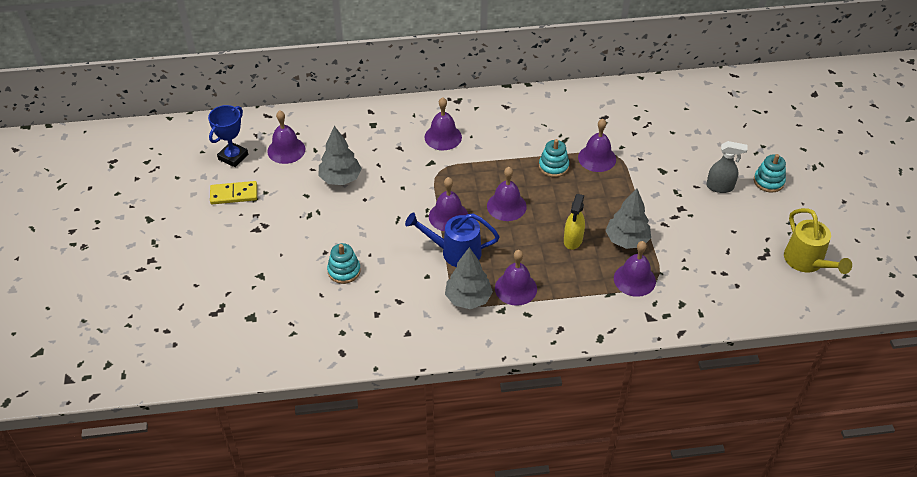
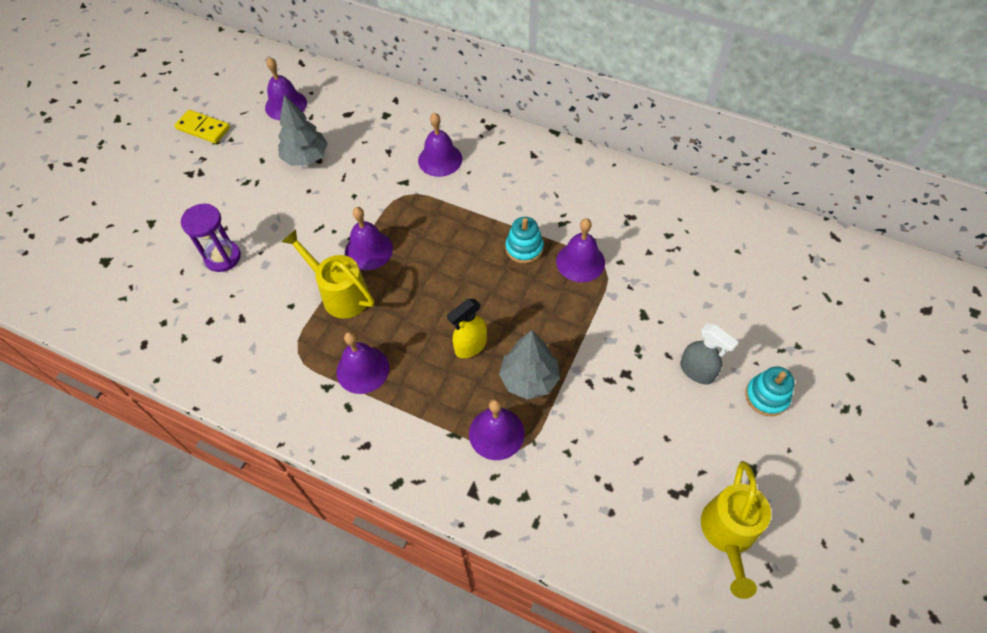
camera: 35 degrees right, 10 degrees up
(233, 157) = (236, 91): blue trophy -> none
(344, 271) = (223, 257): turquoise stacking toy -> purple hourglass
(454, 252) = (339, 293): blue watering can -> yellow watering can
(468, 298) = (306, 354): grey tree -> none
(506, 206) = (436, 269): purple bell -> none

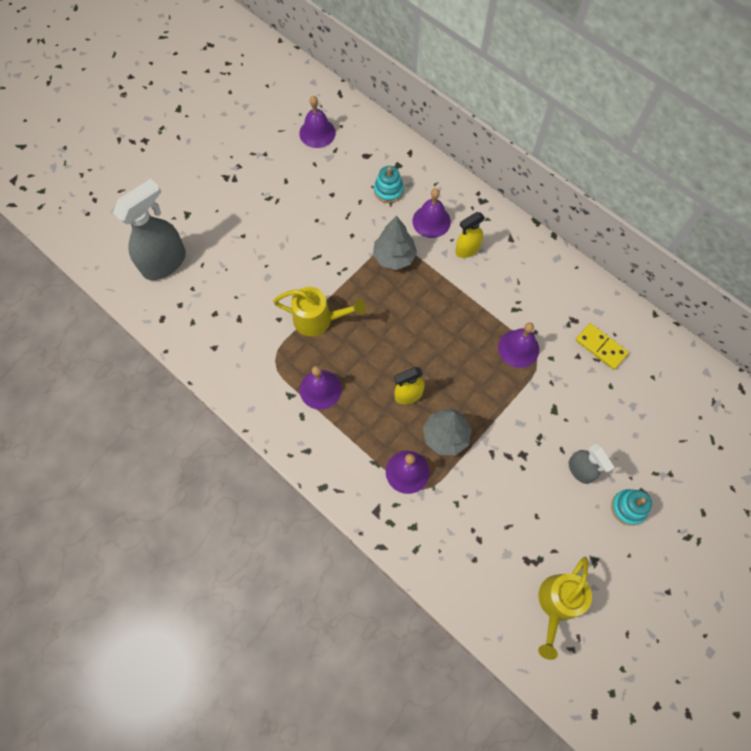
camera: 15 degrees right, 10 degrees up
(134, 281) = (165, 262): none -> grey spray bottle
(203, 128) = (245, 137): yellow domino -> yellow domino (601, 347)
(223, 257) = (236, 261): purple hourglass -> none
(306, 158) = (322, 188): grey tree -> grey tree (394, 257)
(339, 293) = (319, 320): yellow watering can -> yellow watering can turned 135 degrees clockwise
(368, 250) = (351, 288): purple bell -> none
(489, 177) = (467, 249): none -> yellow spray bottle
(524, 248) = (476, 323): turquoise stacking toy -> turquoise stacking toy (388, 190)

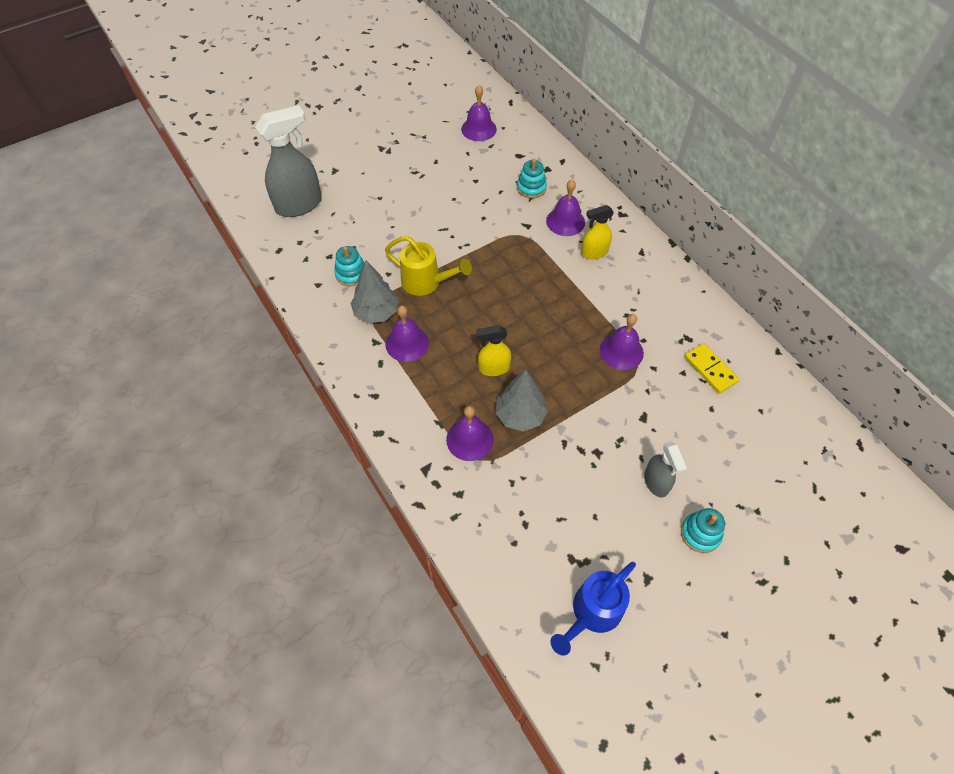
camera: 15 degrees right, 10 degrees down
(243, 328) = (351, 274): none -> turquoise stacking toy
(394, 257) = (519, 244): grey tree -> grey tree (376, 312)
(556, 605) = (592, 613): yellow watering can -> blue watering can

